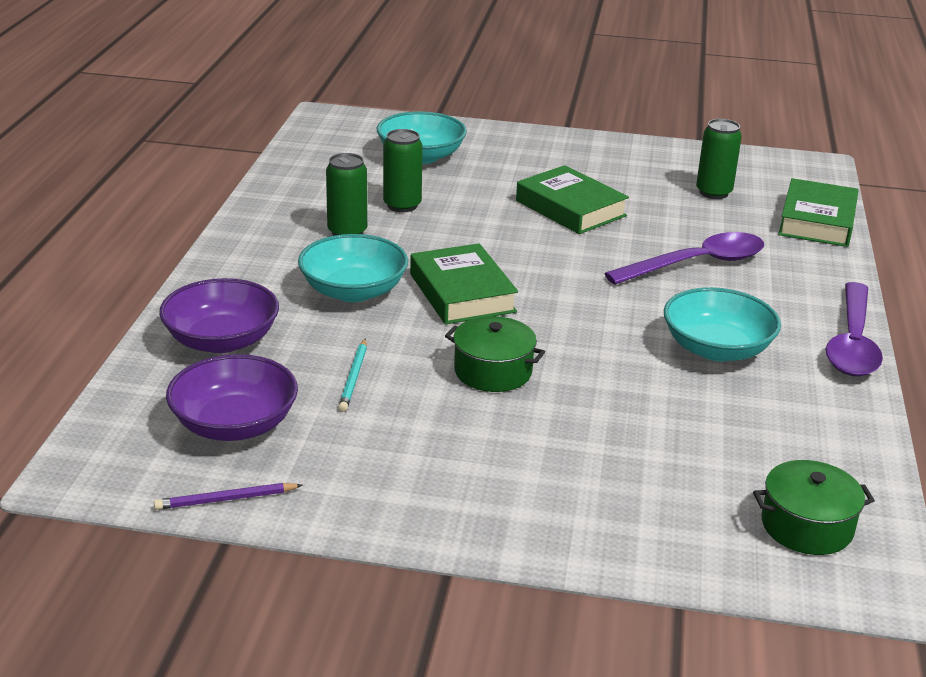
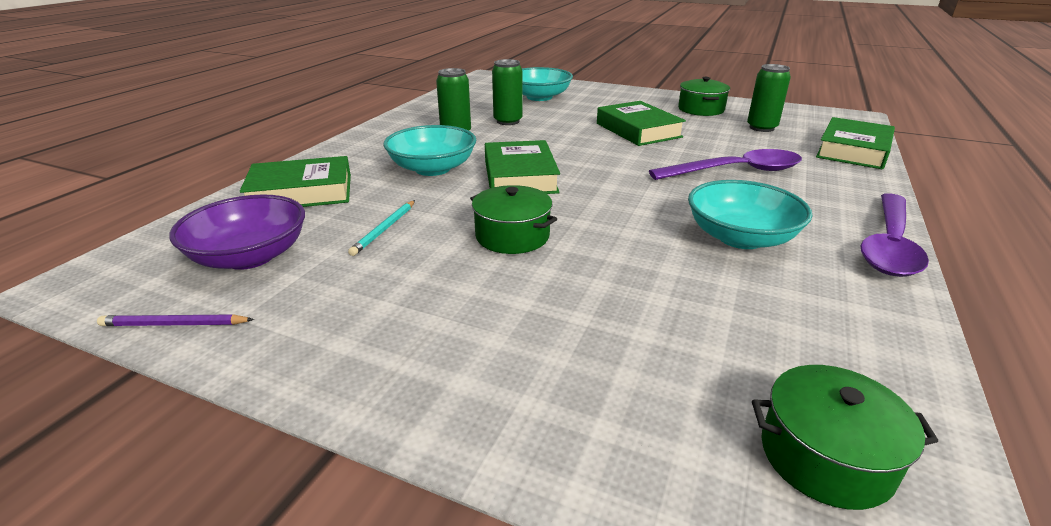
camera: 15 degrees right, 0 degrees up
(222, 340) = (301, 192): purple bowl -> green book
(636, 165) = (701, 109): none -> green pot

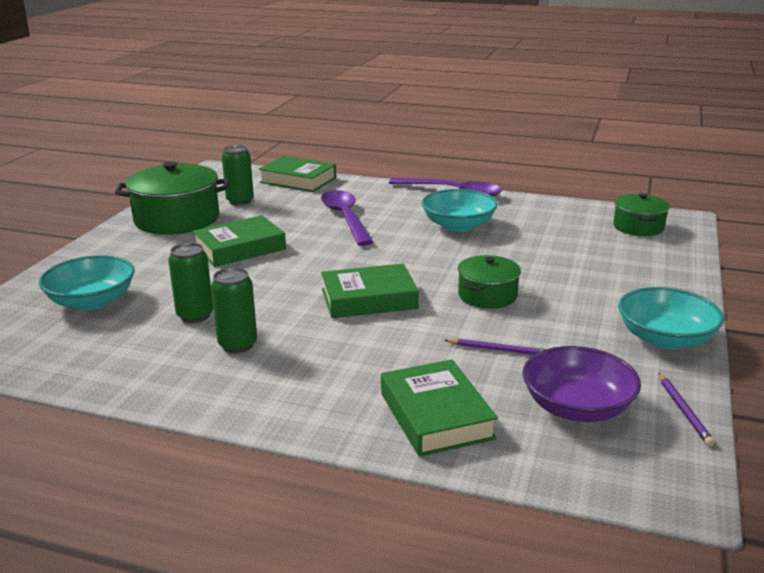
camera: 95 degrees left, 5 degrees down
(385, 229) = (499, 350): turquoise pencil -> purple pencil
(432, 168) = (354, 345): turquoise bowl -> turquoise bowl (665, 339)
(701, 109) = (177, 219): green pot -> green pot, size x1.75

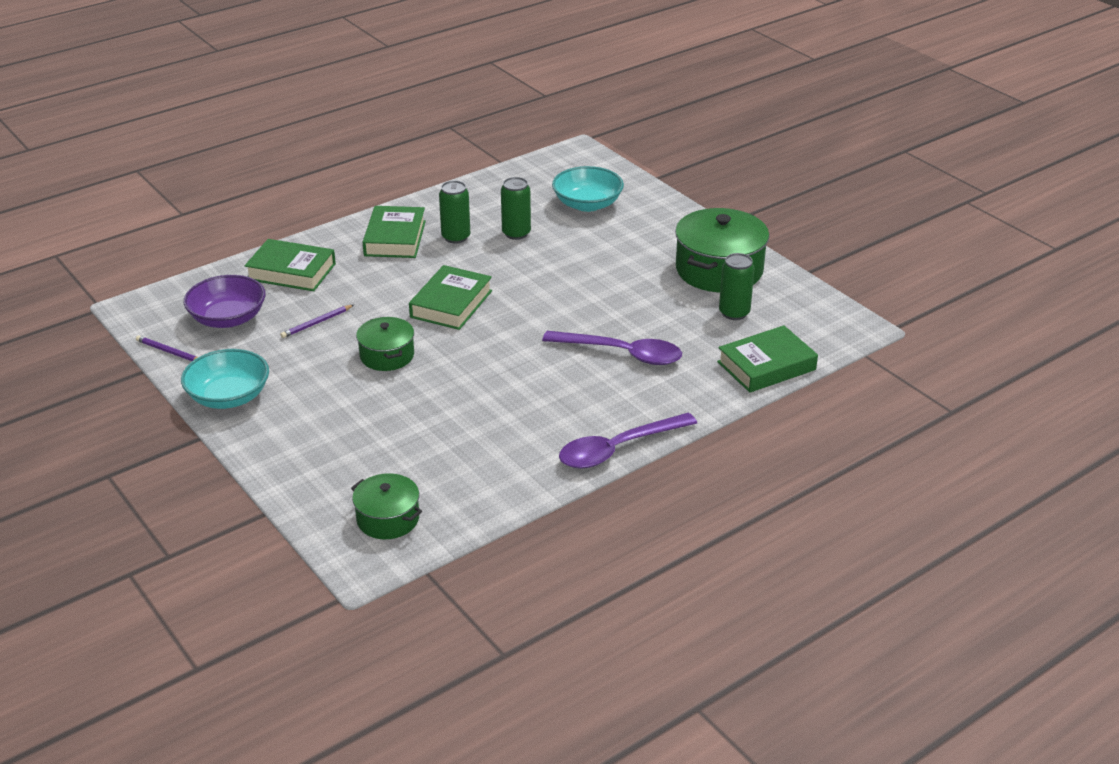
camera: 125 degrees right, 10 degrees up
(240, 248) = (614, 281): green book -> green book (395, 238)
(458, 225) = (529, 408): turquoise bowl -> none

